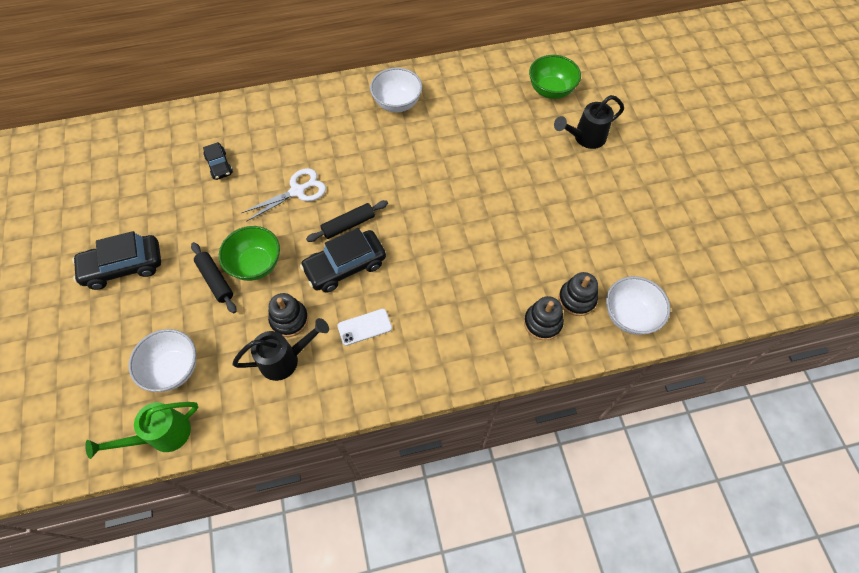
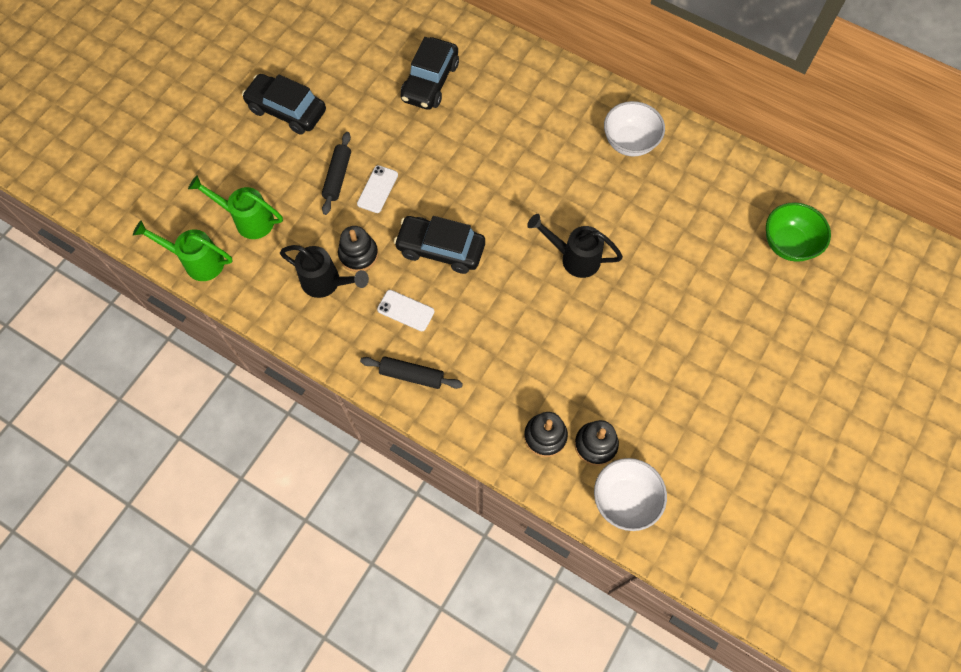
camera: 45 degrees right, 5 degrees up
(173, 369) = (247, 220): white bowl -> green watering can
(219, 165) = (430, 82): black car -> black car, size x1.76
(256, 264) = (377, 189): green bowl -> white phone
(297, 191) = (467, 154): white scissors -> none
(348, 225) = (478, 217): black rolling pin -> black rolling pin (412, 375)
(584, 138) = (768, 315): black watering can -> black watering can (573, 257)

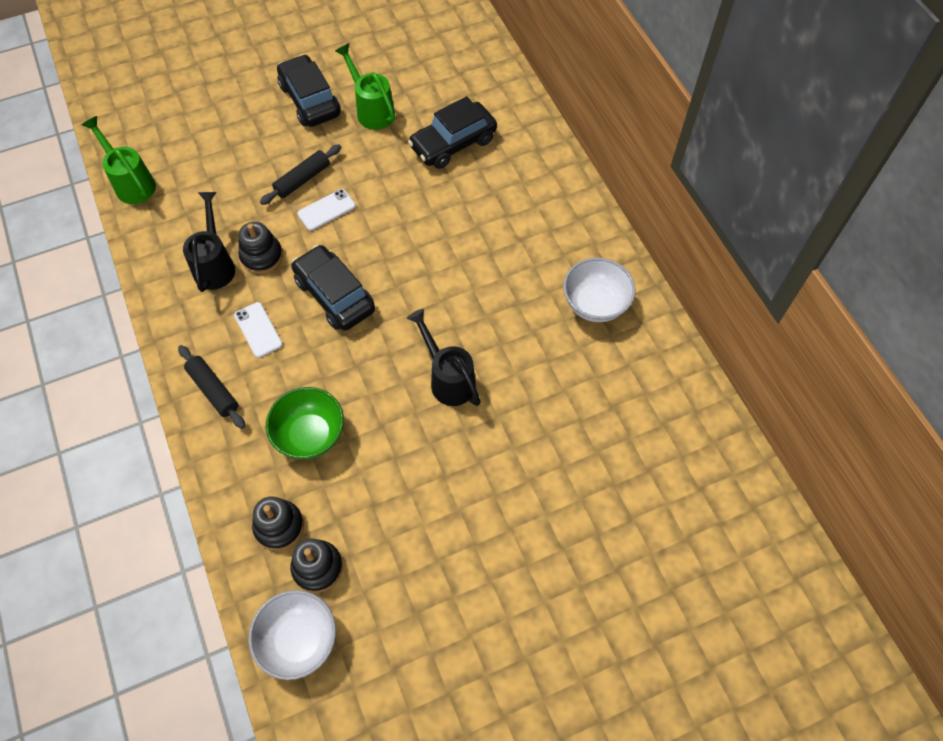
camera: 35 degrees right, 5 degrees down
(247, 220) = (199, 172): green watering can -> green watering can (371, 110)
(327, 283) = (215, 264): black watering can -> black watering can turned 150 degrees counterclockwise
(788, 244) = (678, 503): green bowl -> green bowl (310, 435)

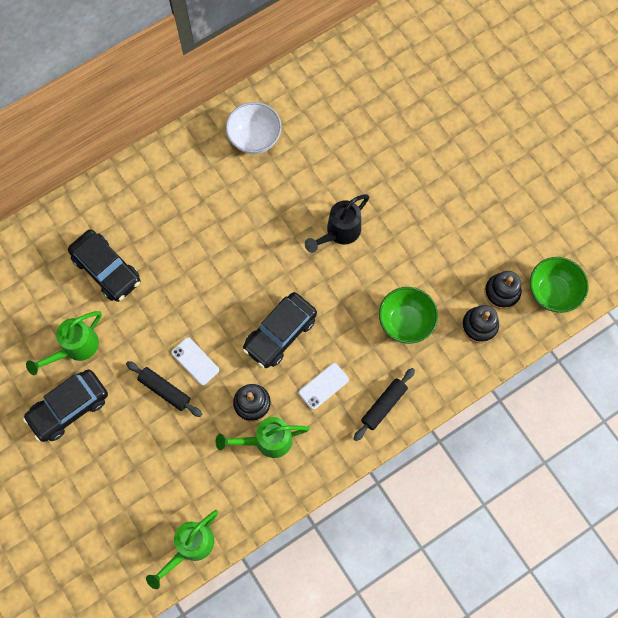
camera: 100 degrees left, 10 degrees up
(215, 264) = (266, 441): black watering can -> green watering can
(299, 640) = (552, 292): white bowl -> green bowl

